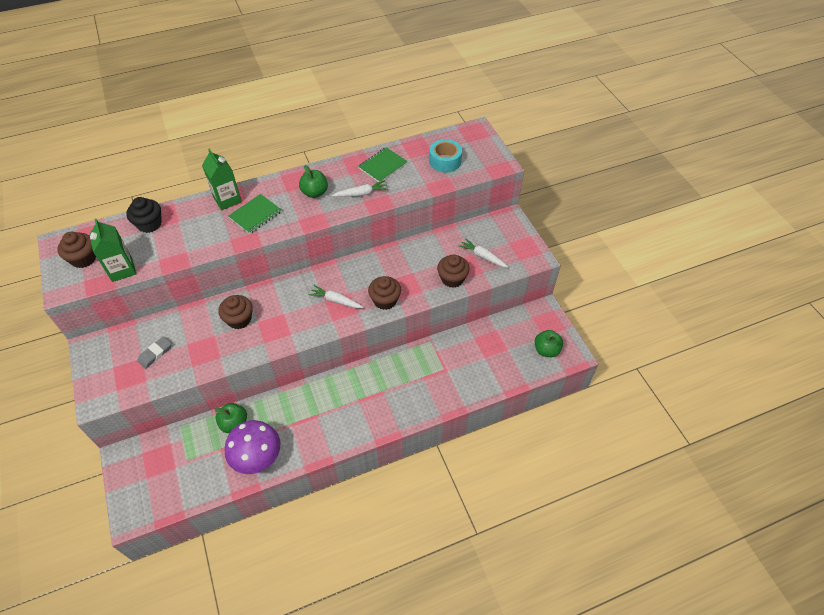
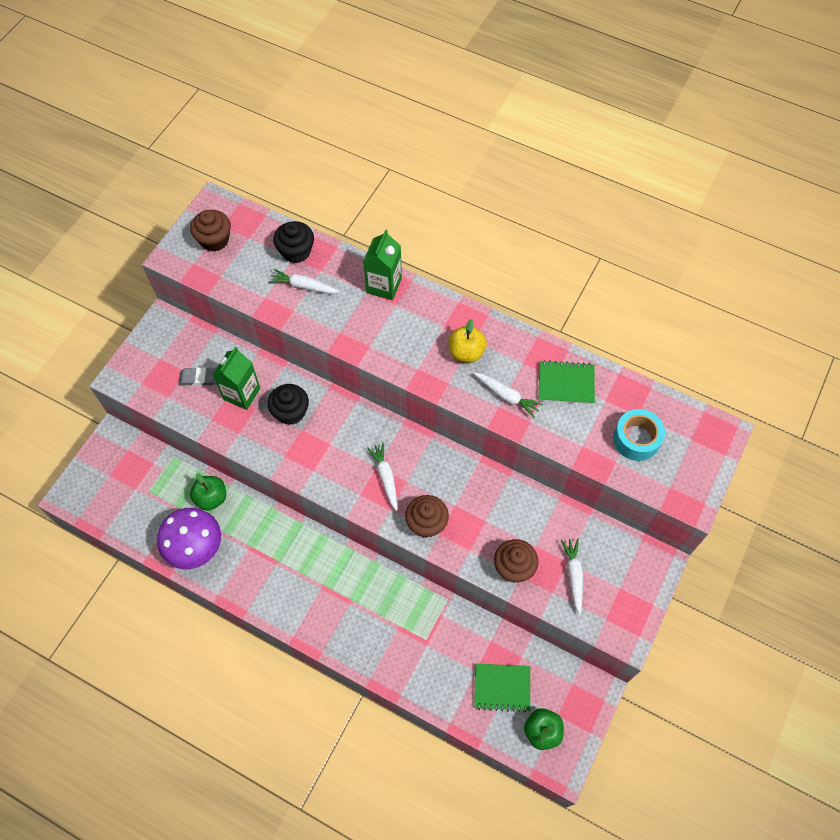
camera: 50 degrees right, 10 degrees up
(122, 269) = (229, 280): green carton -> green carton (242, 393)
(177, 236) = (304, 286): none -> white carrot
(239, 319) = (290, 412): brown cupcake -> black cupcake
(255, 215) = (388, 326): green notebook -> green notebook (502, 687)
(315, 193) = (466, 352): green apple -> yellow apple

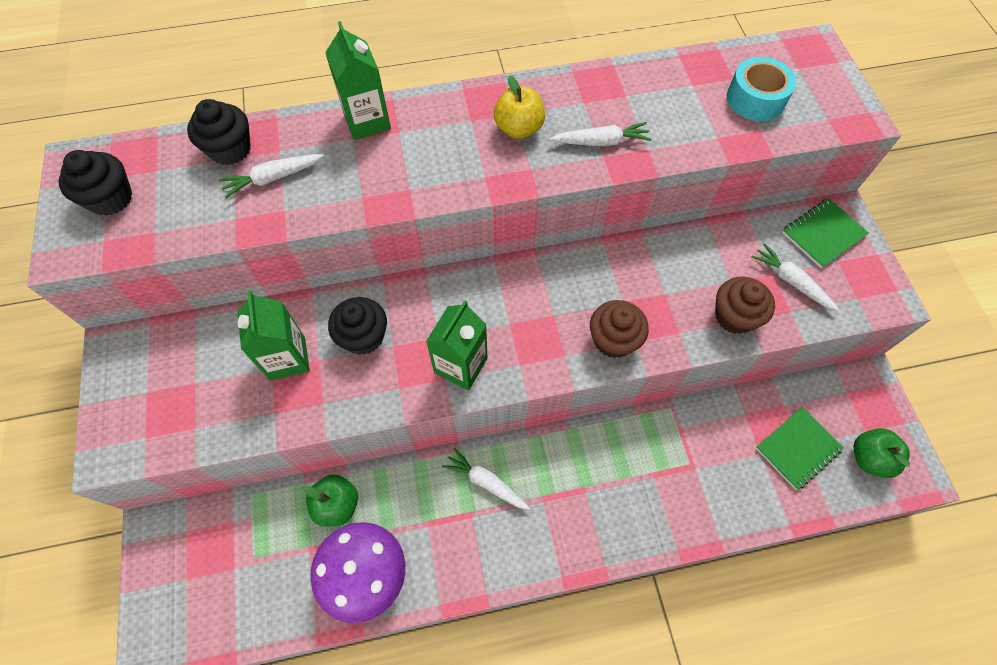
camera: 40 degrees left, 0 degrees up
(199, 378) = (218, 379): grey eraser -> none
(214, 240) = (111, 198): brown cupcake -> black cupcake
(327, 469) = (461, 365): none -> green carton
(385, 477) = (529, 327): white carrot -> white carrot (486, 482)
(566, 383) = (642, 94): green notebook -> green notebook (823, 234)

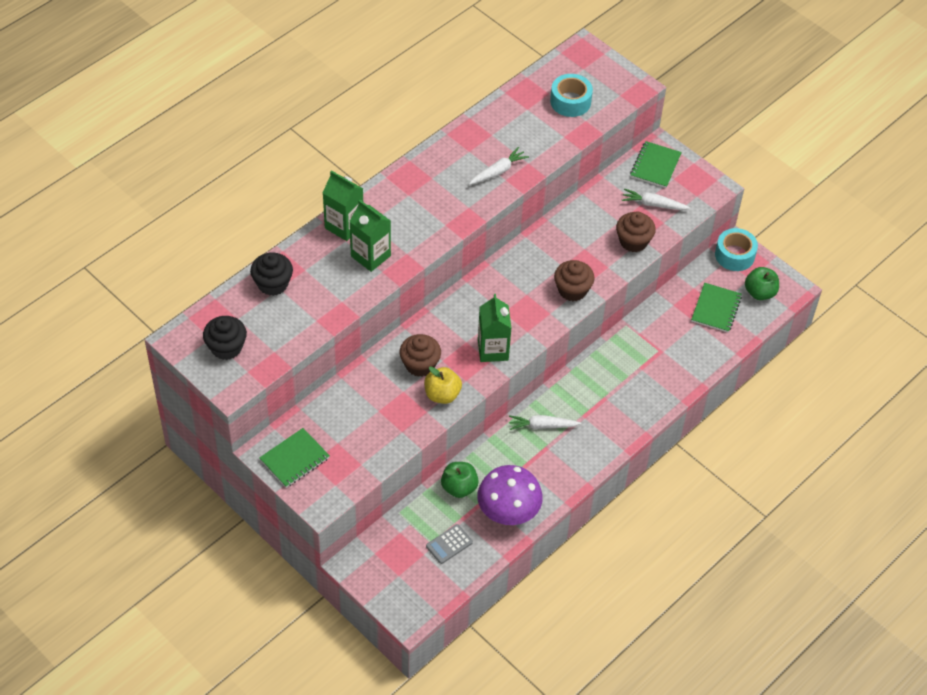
camera: 35 degrees left, 10 degrees down
(134, 376) = (294, 459): none -> green notebook
(270, 574) = (449, 544): none -> grey calculator
(273, 178) = (317, 287): white carrot -> none
(287, 358) = (383, 400): green carton -> green carton (370, 256)
(363, 337) = (420, 364): black cupcake -> brown cupcake
(519, 129) = (442, 186): yellow apple -> yellow apple (442, 394)
(862, 391) = (734, 255): none -> turquoise tape

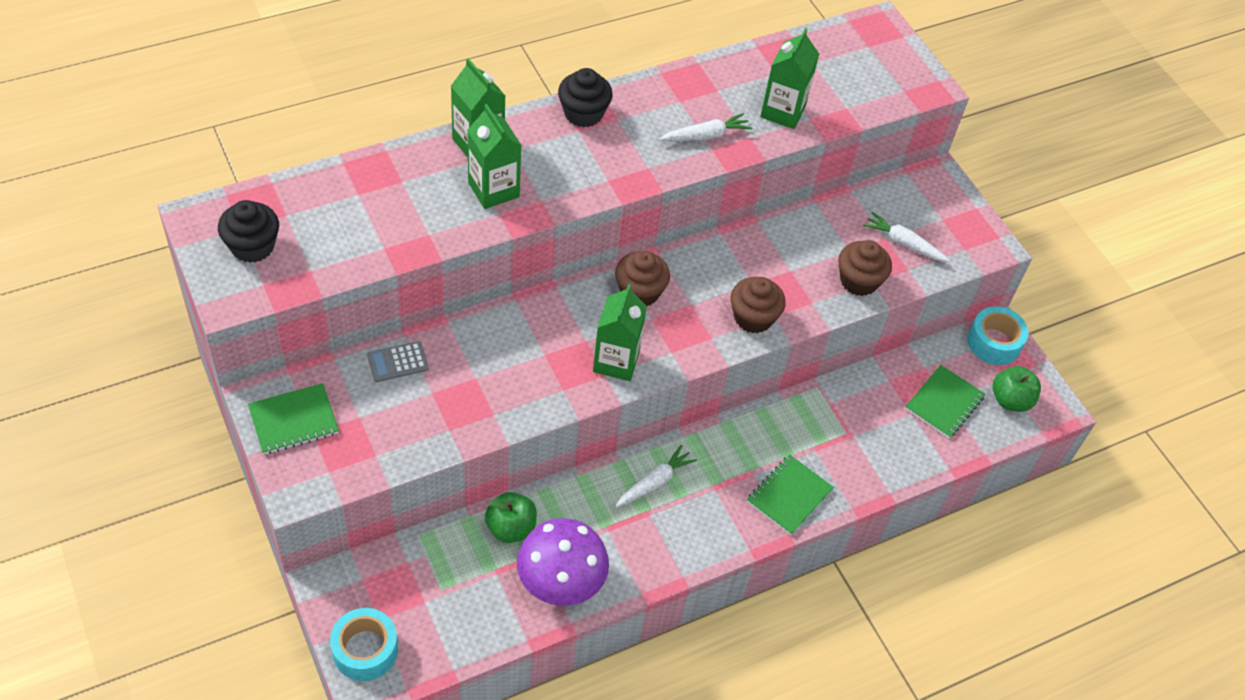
camera: 15 degrees right, 0 degrees up
(273, 284) = (352, 186): black cupcake -> black cupcake (583, 113)
(420, 364) = (513, 351): brown cupcake -> brown cupcake (639, 292)
(442, 394) = (524, 398): yellow apple -> none
(449, 544) = (463, 600): grey calculator -> grey calculator (397, 362)
(542, 426) = (654, 482): white carrot -> white carrot turned 120 degrees clockwise
(543, 137) = (783, 111): none -> green carton
(570, 101) = (836, 80): turquoise tape -> turquoise tape (365, 650)
(655, 166) = (924, 197): green notebook -> green notebook (789, 496)

